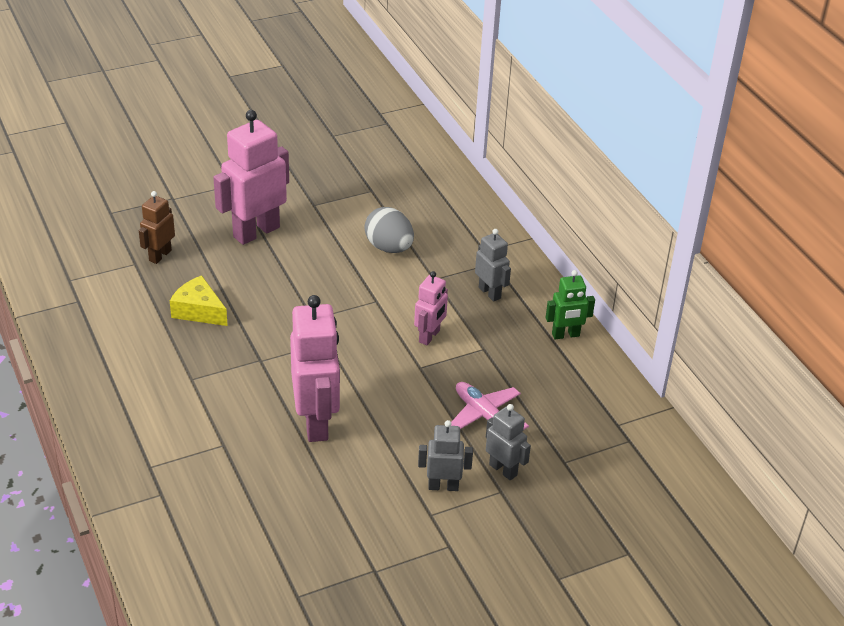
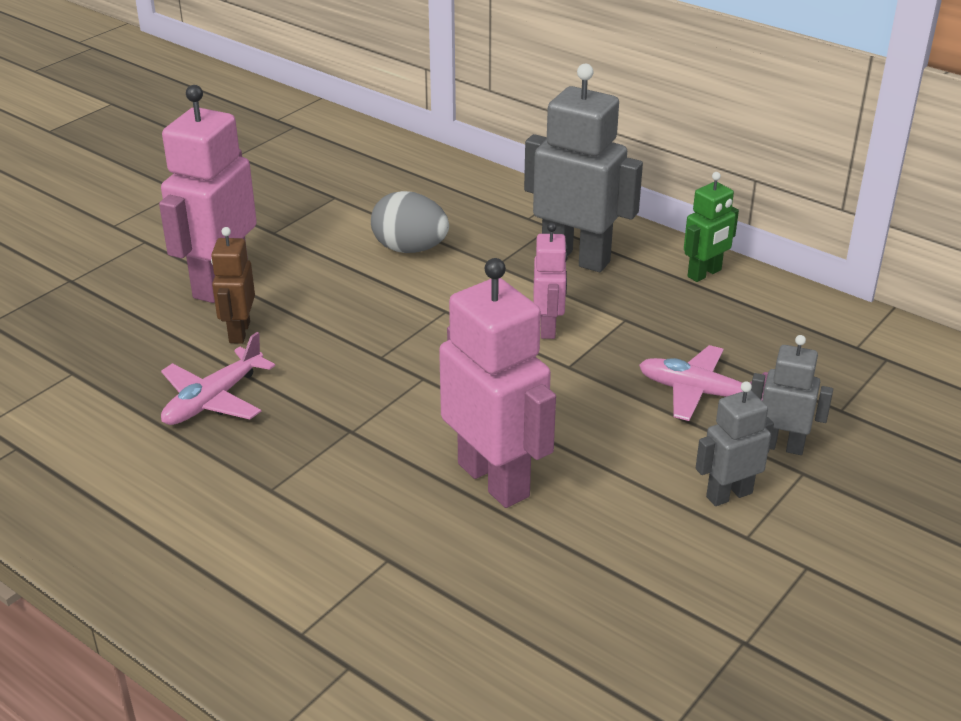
camera: 25 degrees left, 5 degrees down
(160, 255) = (103, 351): brown robot -> brown robot (239, 332)
(198, 311) = (213, 400): yellow cheese -> pink plane
(490, 293) = (576, 258): grey robot -> grey robot, size x1.85

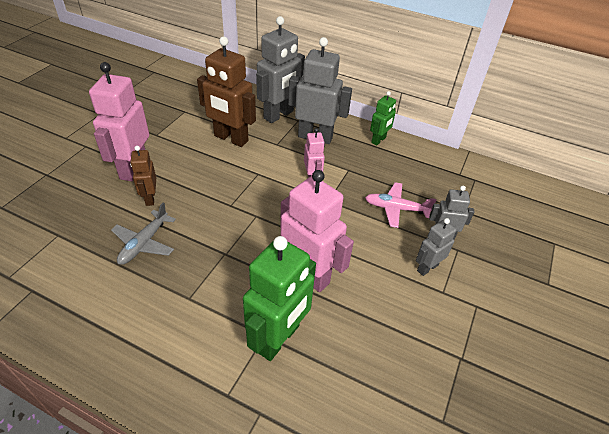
camera: 15 degrees left, 10 degrees up
(213, 400) = (144, 243): pink plane -> grey plane
(410, 249) = (231, 139): grey egg -> brown robot
(411, 567) = (278, 339): none -> green robot
(514, 215) = (279, 115): none -> grey robot

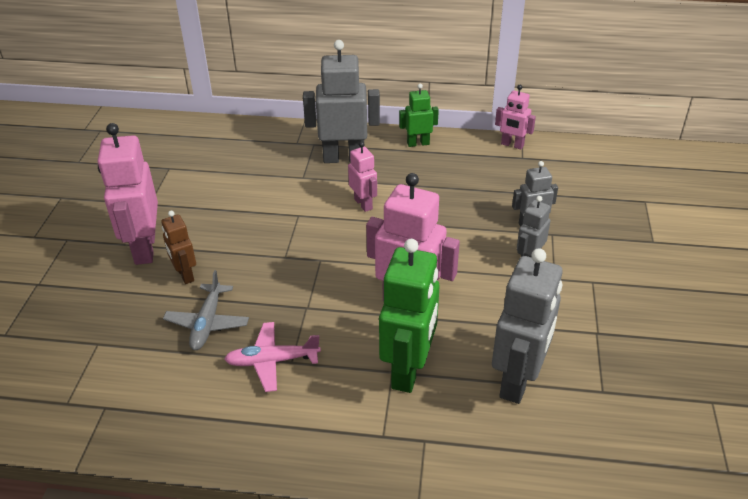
camera: 15 degrees left, 5 degrees down
(231, 139) = (244, 185): brown robot -> none
(279, 115) = (288, 144): grey robot -> grey robot (518, 381)
(378, 140) = (418, 143): green robot -> green robot turned 120 degrees counterclockwise
(396, 209) = (470, 211): pink plane -> pink plane (272, 361)
(455, 161) = (512, 145): none -> pink robot

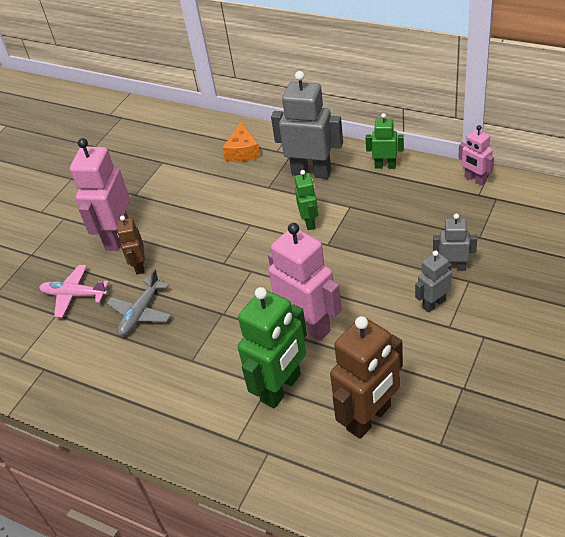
camera: 25 degrees right, 5 degrees up
(259, 147) = (243, 151): none -> orange cheese
(272, 361) = (177, 356): pink plane -> pink plane (74, 295)
(363, 204) = (309, 222): pink robot -> green robot
(518, 381) = (369, 418): grey robot -> brown robot

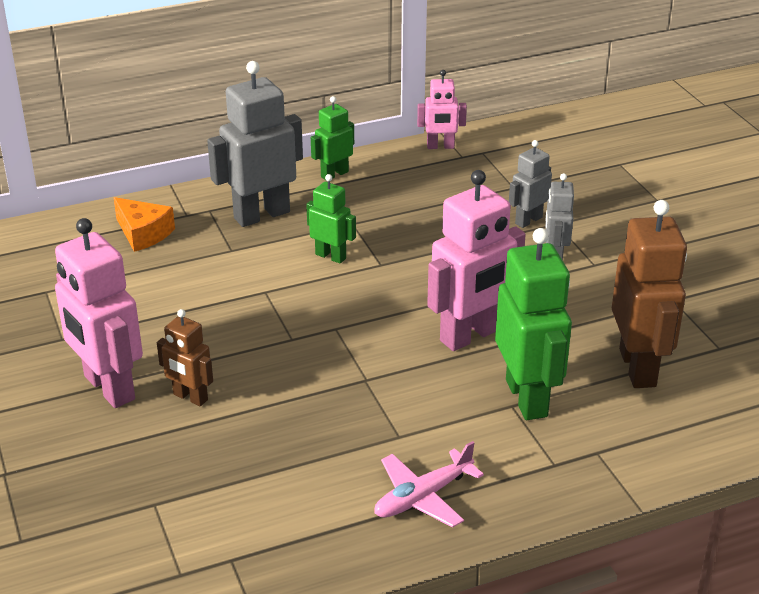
camera: 55 degrees left, 10 degrees down
(74, 295) = (147, 472): pink plane -> pink plane (422, 497)
(141, 313) = (268, 435): grey plane -> none
(308, 325) = (470, 336): pink robot -> pink robot turned 150 degrees clockwise

